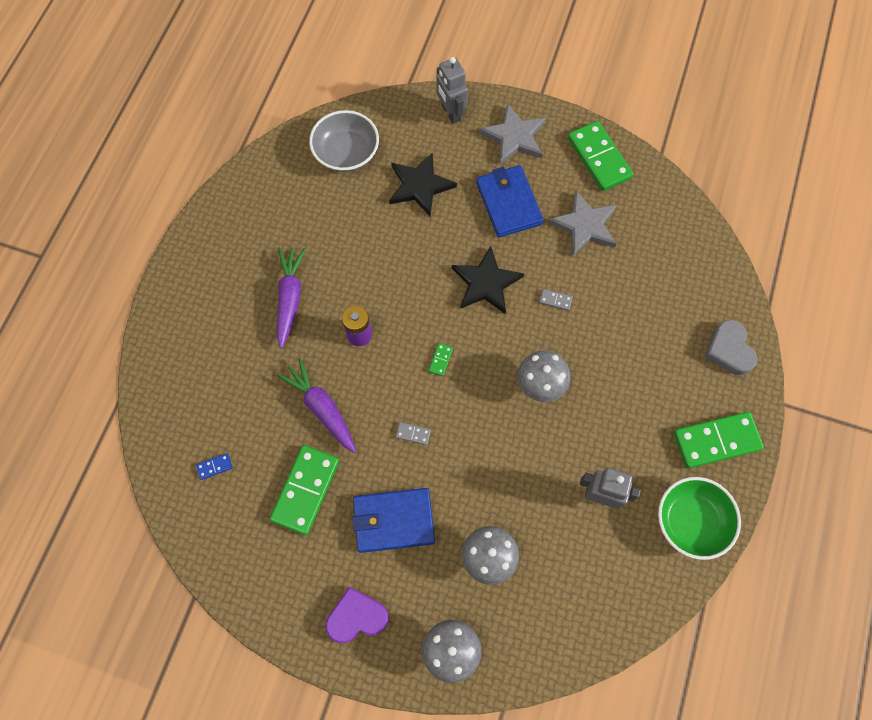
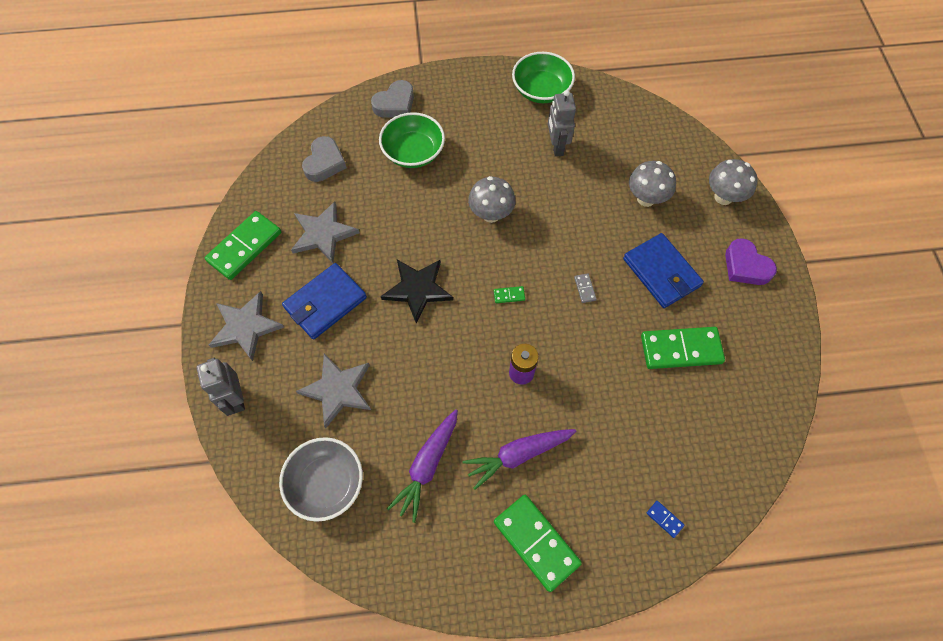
camera: 115 degrees left, 5 degrees down
(214, 466) = (710, 436): blue domino -> blue domino (664, 519)
(321, 408) = (606, 371): purple carrot -> purple carrot (427, 466)
(420, 186) = (338, 390): black star -> grey star
(450, 113) = (236, 399): grey robot -> grey robot turned 120 degrees clockwise
(555, 300) = (408, 230): grey domino -> none
(652, 342) = (413, 152): none -> green bowl
(672, 254) = (324, 163): none -> grey heart
(716, 440) = (473, 92): green domino -> green domino (536, 542)

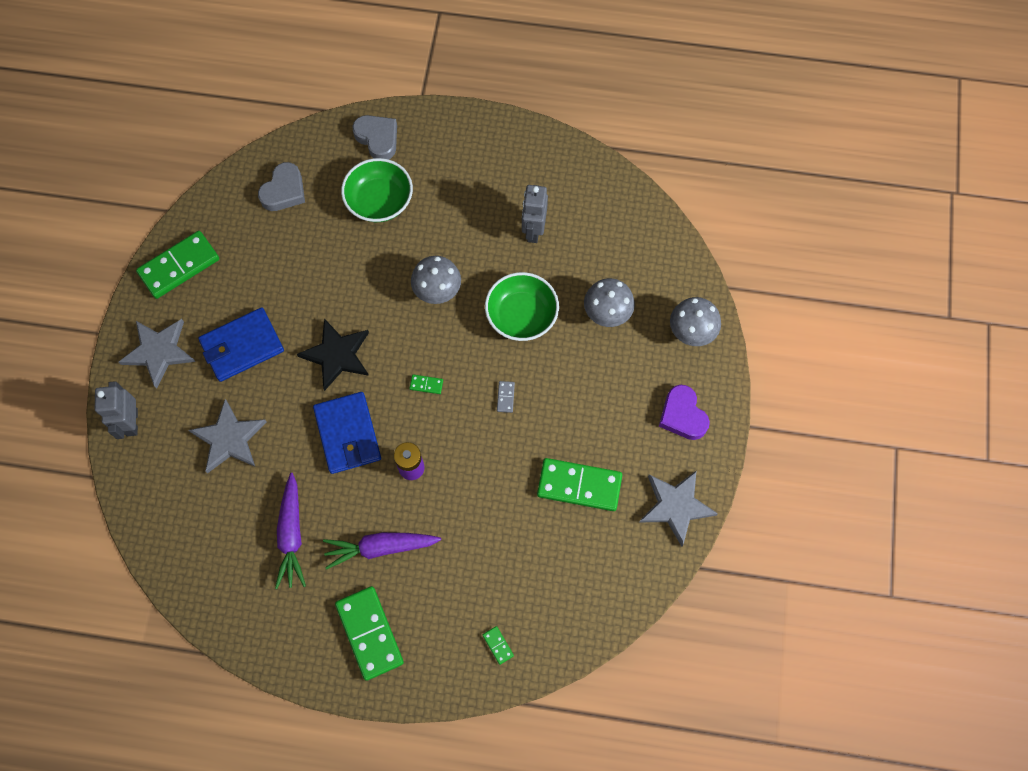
camera: 15 degrees right, 5 degrees up
(323, 234) = (260, 271): grey star -> grey star (676, 506)
(326, 483) = (193, 526): grey bowl -> none
(395, 104) = (378, 139): grey heart -> grey heart turned 105 degrees counterclockwise
(427, 466) = (291, 535): purple carrot -> purple carrot turned 45 degrees counterclockwise
(541, 90) = (541, 159): green bowl -> green bowl (521, 315)
(661, 272) = (591, 400): blue wallet -> blue wallet (348, 434)
(664, 519) = (498, 645): blue domino -> green domino

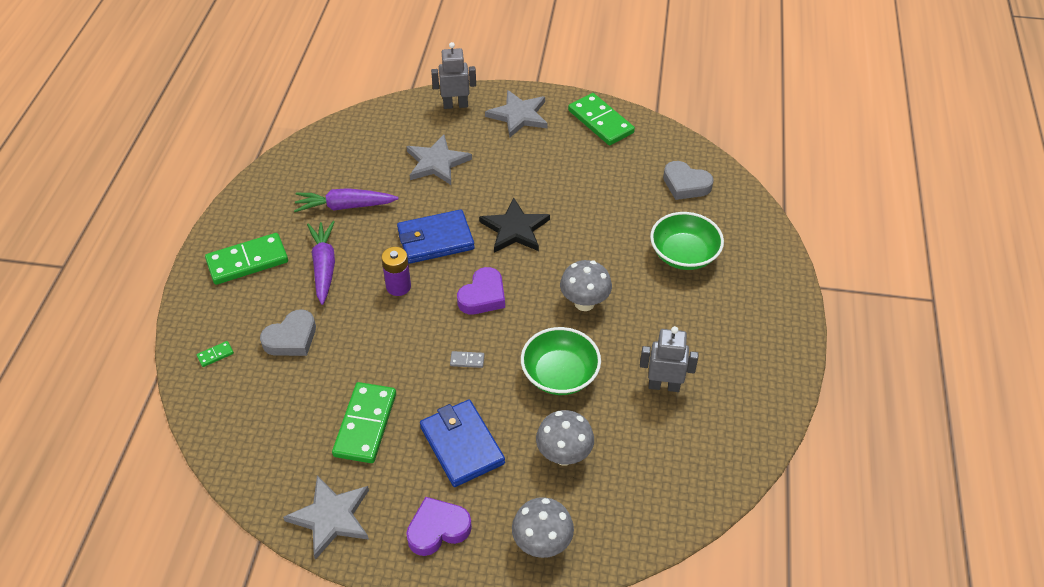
camera: 90 degrees right, 20 degrees down
(242, 346) = (523, 165): blue wallet -> blue wallet (462, 445)
(378, 139) = (756, 251): grey heart -> grey heart (291, 338)
(426, 384) = (483, 296): green domino -> purple heart

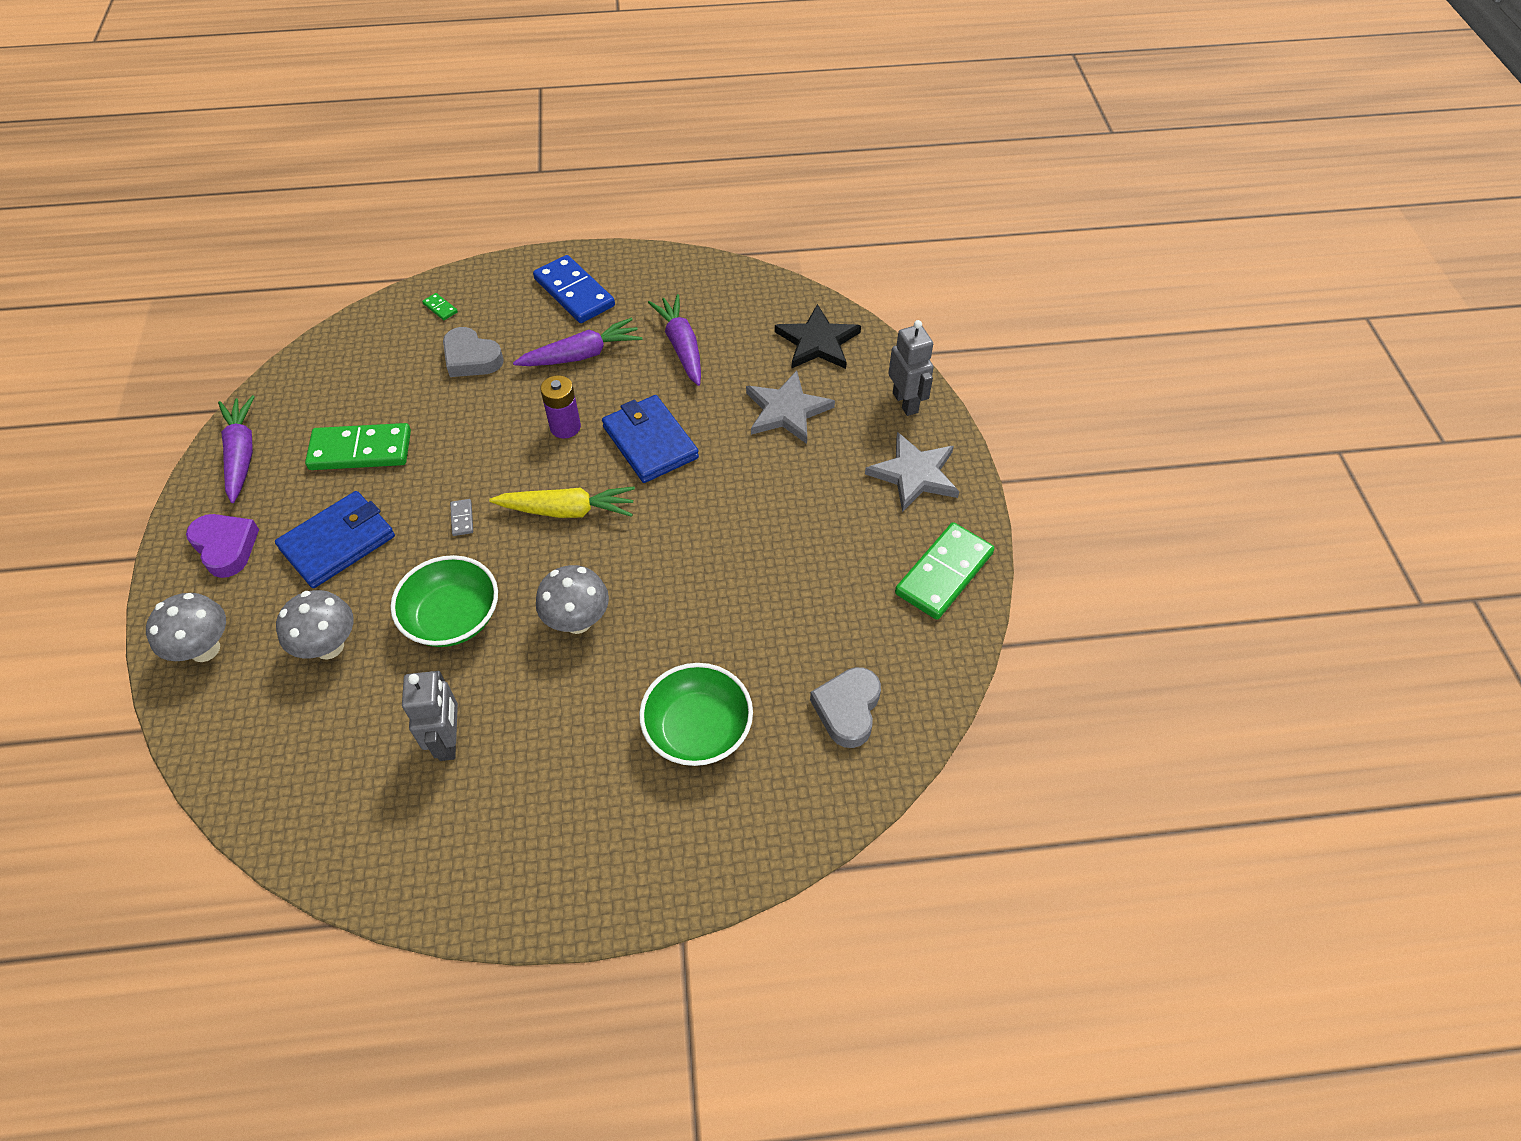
camera: 75 degrees right, 5 degrees up
(247, 261) = (574, 292): green domino -> blue domino
(331, 517) = (241, 454): grey star -> purple carrot
(483, 296) = (567, 510): purple heart -> yellow carrot
(515, 229) = (691, 518): black star -> black star (817, 342)

